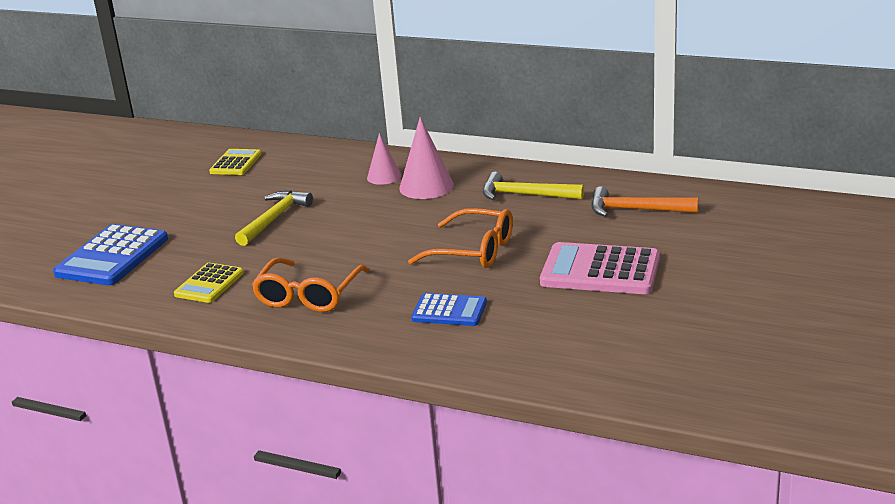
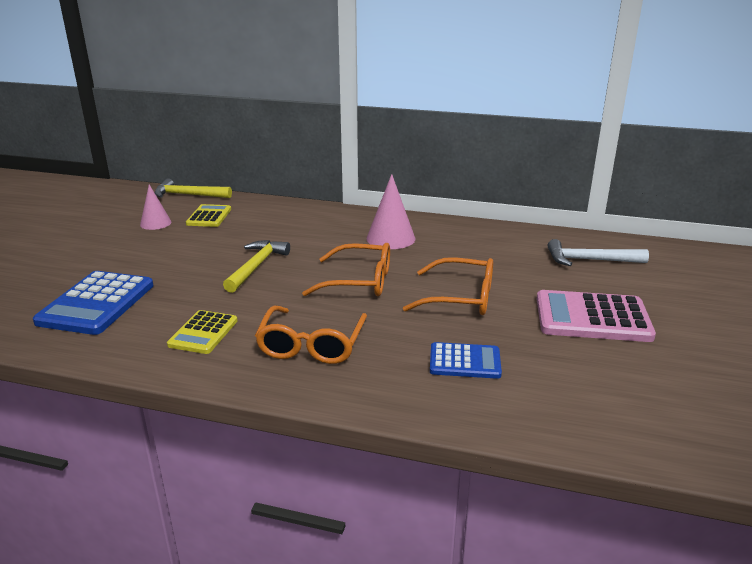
camera: 10 degrees left, 0 degrees up
(375, 234) = (358, 281): none -> orange glasses
(384, 177) = (349, 229): pink cone -> pink cone (155, 223)
(525, 195) = (483, 246): yellow hammer -> yellow hammer (188, 195)
(635, 210) = (589, 260): orange hammer -> white hammer

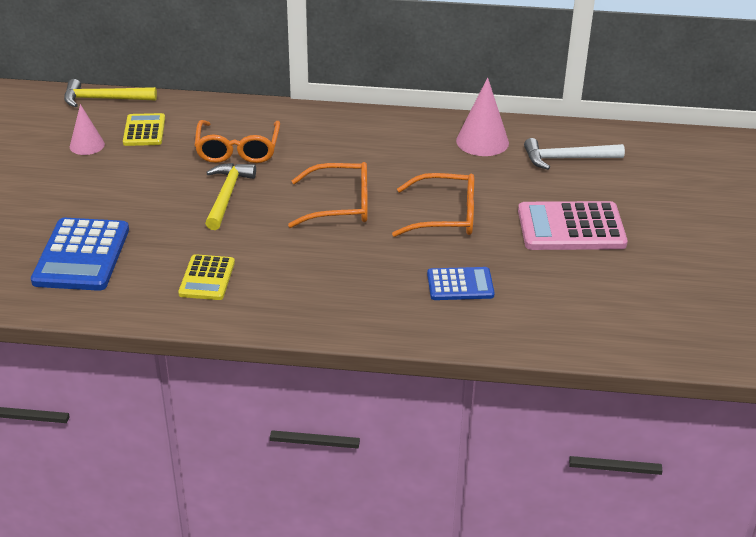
camera: 10 degrees left, 10 degrees up
(312, 344) = (316, 281): orange glasses -> orange glasses (238, 150)
(390, 238) = (358, 146): pink cone -> pink cone (482, 141)

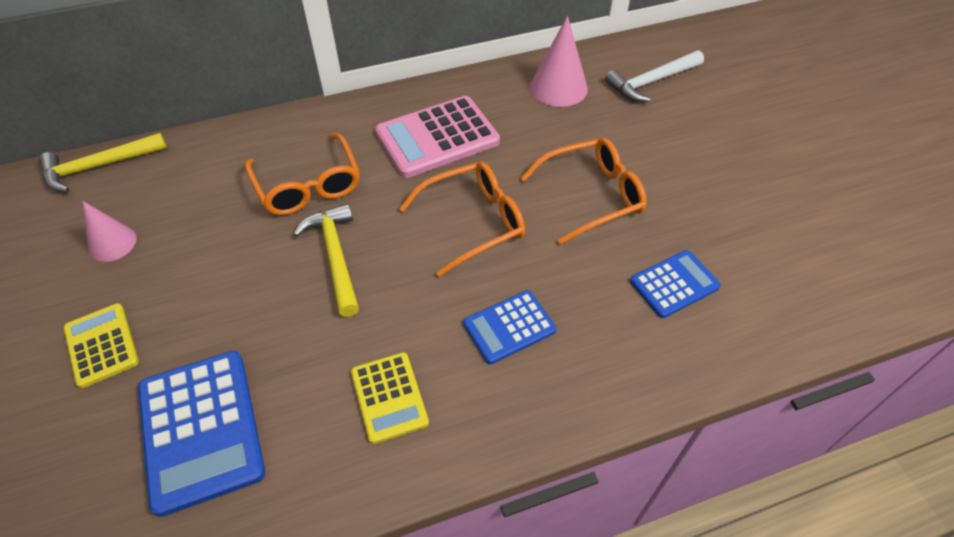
camera: 25 degrees left, 15 degrees up
(144, 131) = (176, 196): yellow calculator -> yellow calculator (101, 345)
(316, 269) = (509, 327): none -> blue calculator
(571, 228) = (720, 165): pink calculator -> pink calculator (437, 137)

